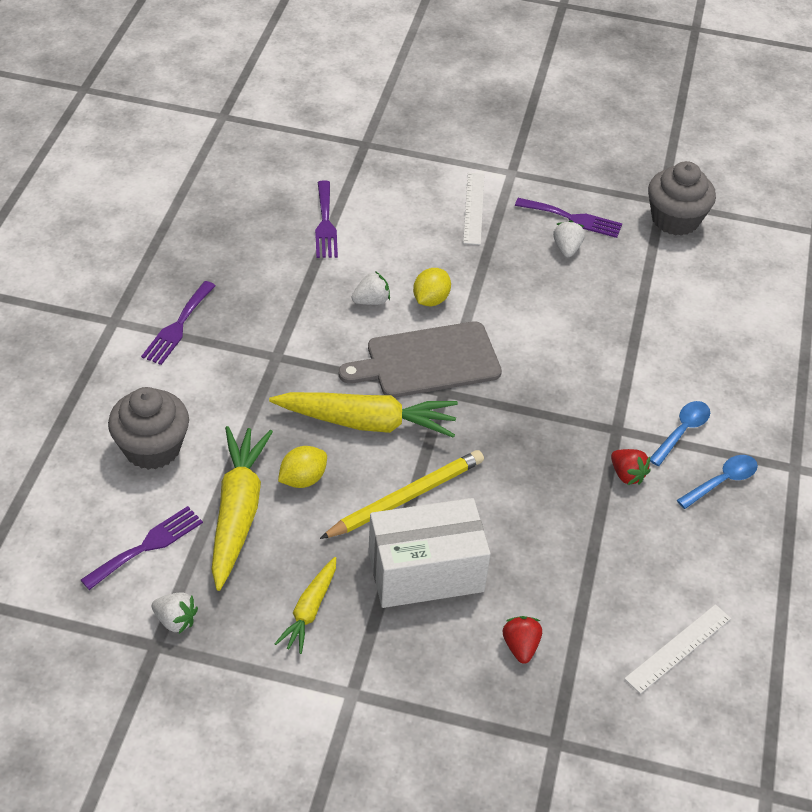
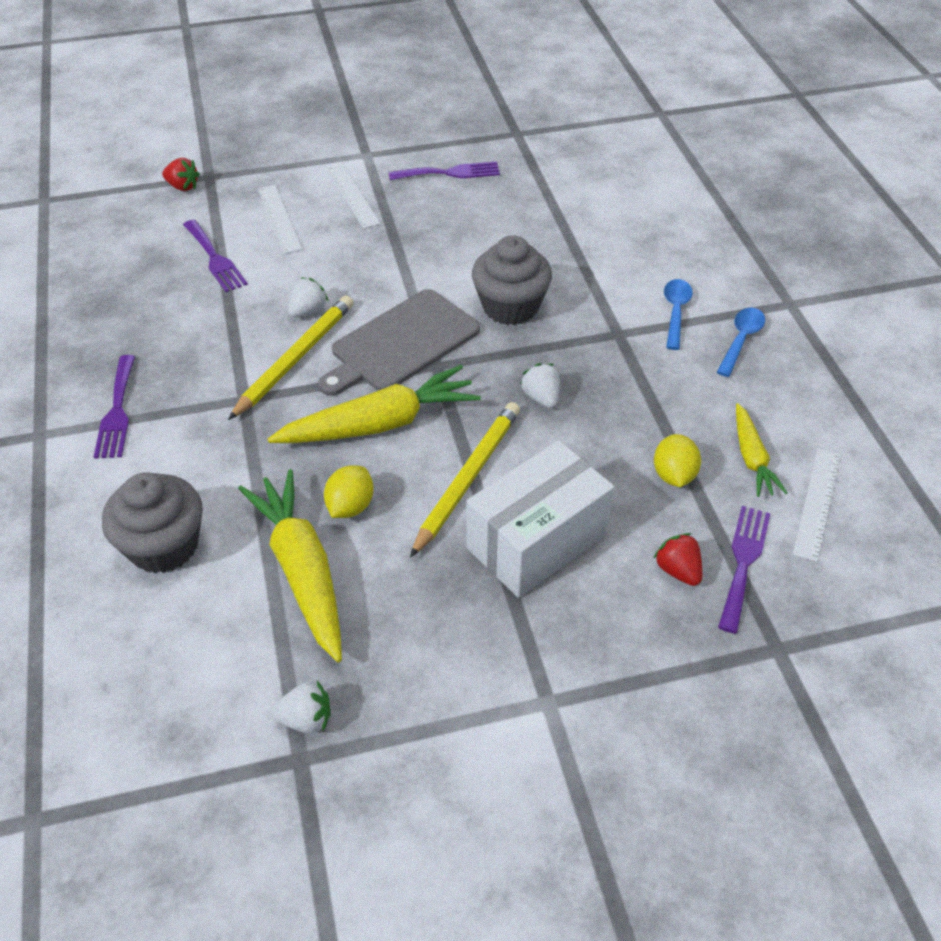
camera: 25 degrees left, 0 degrees up
(147, 546) = (222, 652): purple fork -> purple fork (743, 562)
(309, 610) = (446, 636): yellow carrot -> yellow carrot (751, 458)
(335, 339) = (295, 359): none -> yellow pencil
(399, 206) = (279, 218): none -> white ruler
(431, 299) = (366, 288): yellow lemon -> yellow lemon (673, 475)
(567, 248) = (462, 199): white strawberry -> white strawberry (541, 397)
(627, 474) = (656, 369): red strawberry -> red strawberry (183, 187)
(675, 219) = (539, 143): grey cupcake -> grey cupcake (510, 306)

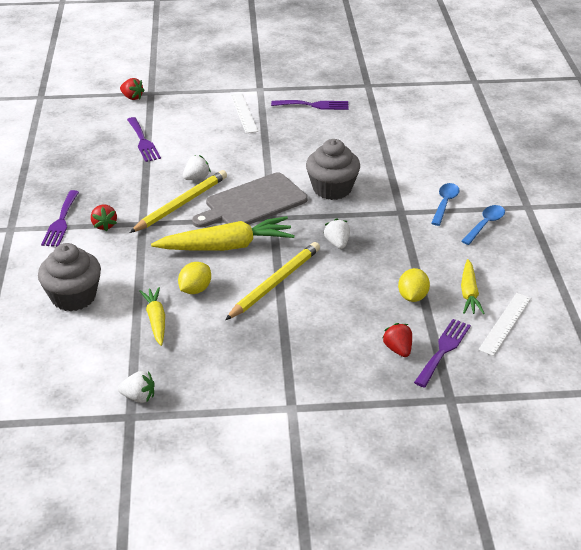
camera: 10 degrees right, 10 degrees down
(186, 410) = (104, 225): none -> red strawberry
(279, 218) = (191, 122): white ruler -> none
(302, 570) = (156, 320): yellow carrot -> yellow carrot, size x0.56
(537, 541) = (310, 322): white box -> none

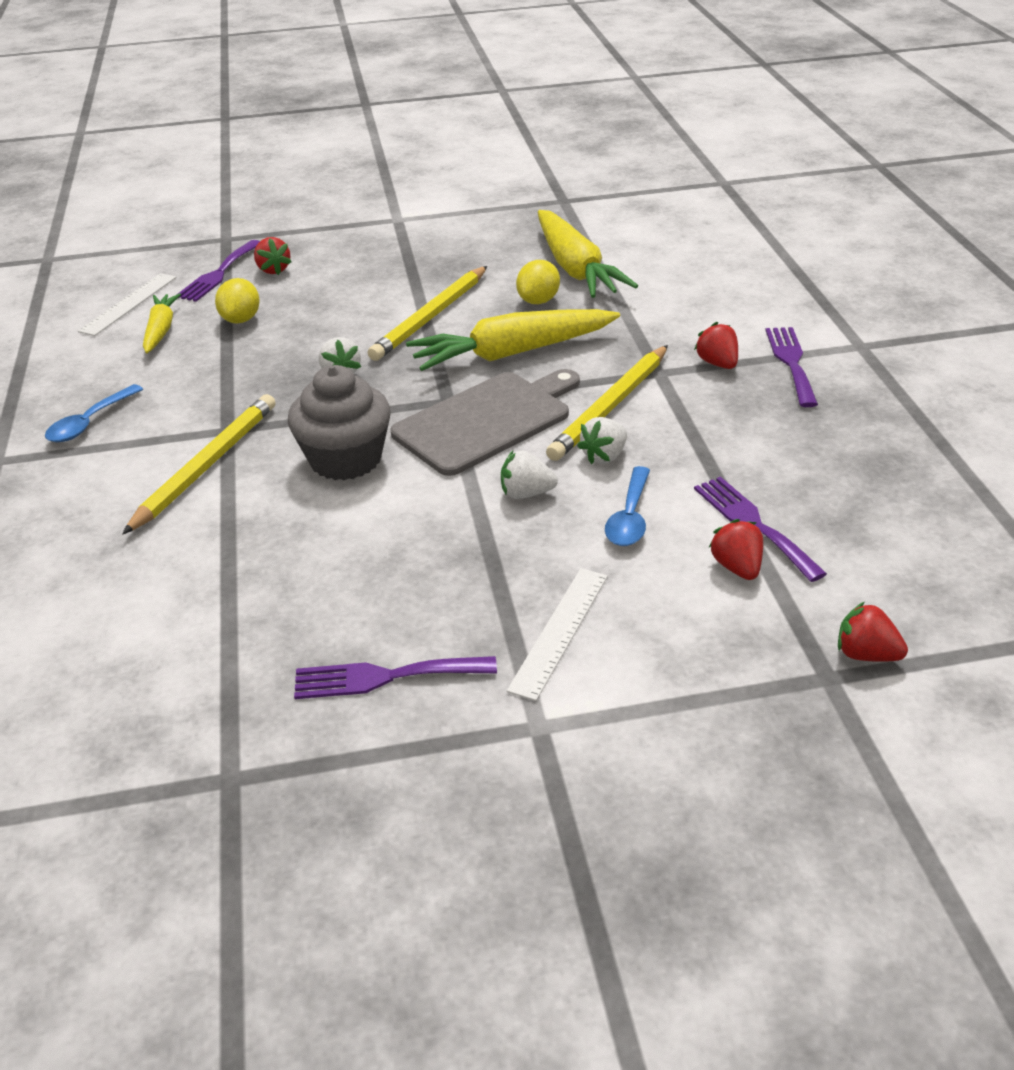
camera: 175 degrees right, 0 degrees up
(73, 297) = (696, 280): grey cupcake -> none
(138, 397) = (562, 212): white strawberry -> white strawberry (526, 493)
(156, 320) = (575, 268): yellow carrot -> yellow carrot, size x1.78
(161, 127) = (737, 567): none -> red strawberry
(244, 113) = (559, 631): white ruler -> white ruler turned 45 degrees clockwise
(407, 192) = (206, 466): none -> yellow pencil
(445, 203) = (144, 452): blue spoon -> blue spoon (629, 517)

